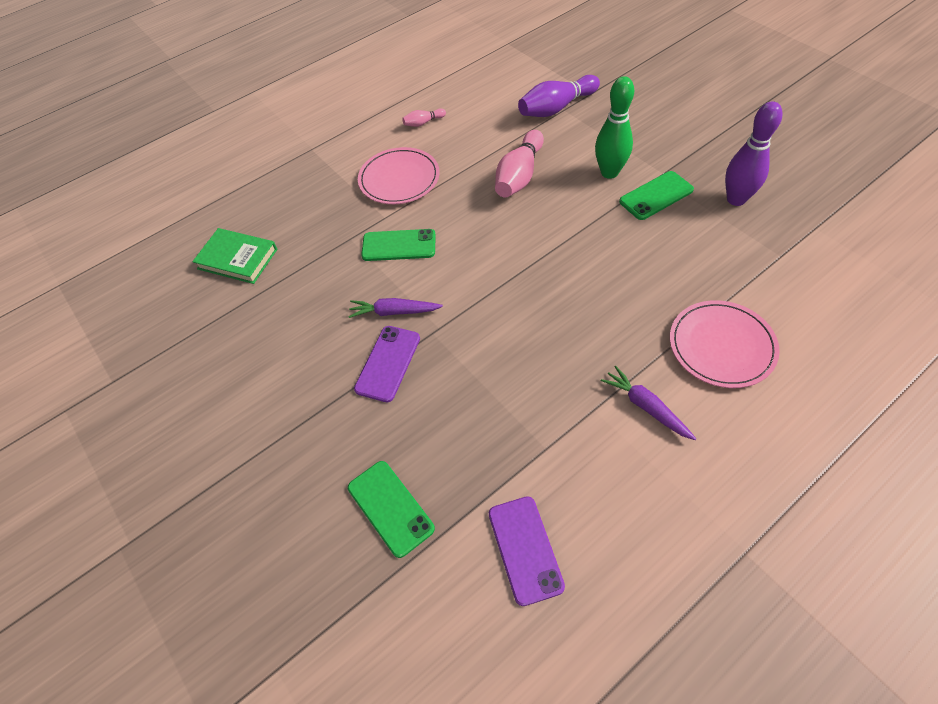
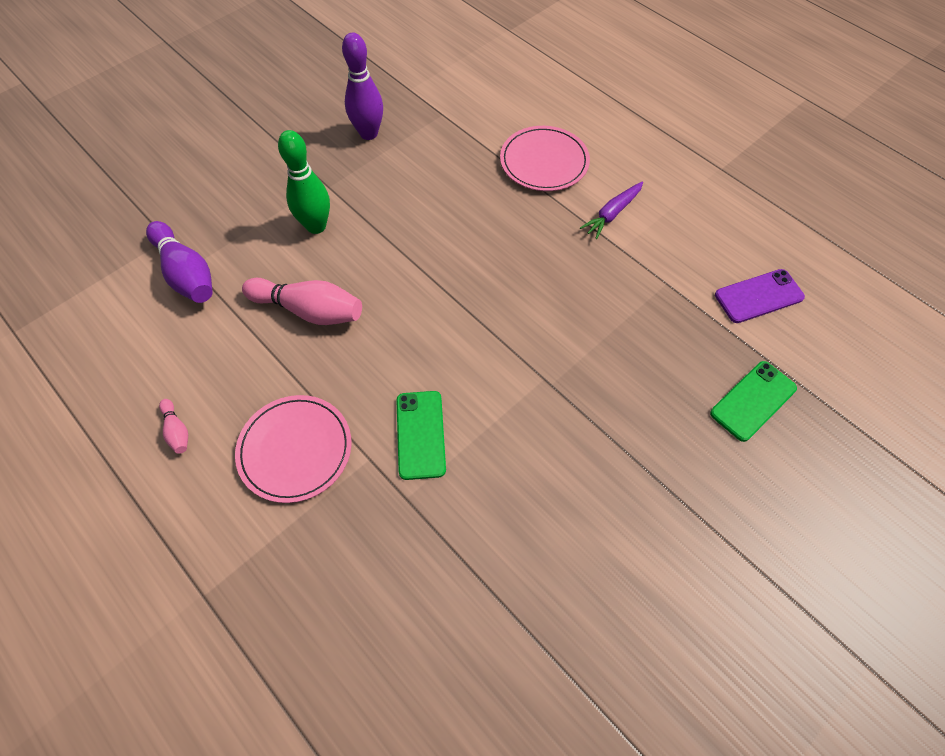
camera: 100 degrees left, 5 degrees up
(237, 259) = (441, 657): green book -> none
(388, 363) = (595, 424): purple phone -> none
(394, 312) = (525, 427): purple carrot -> none
(656, 196) = (357, 190): green phone -> none

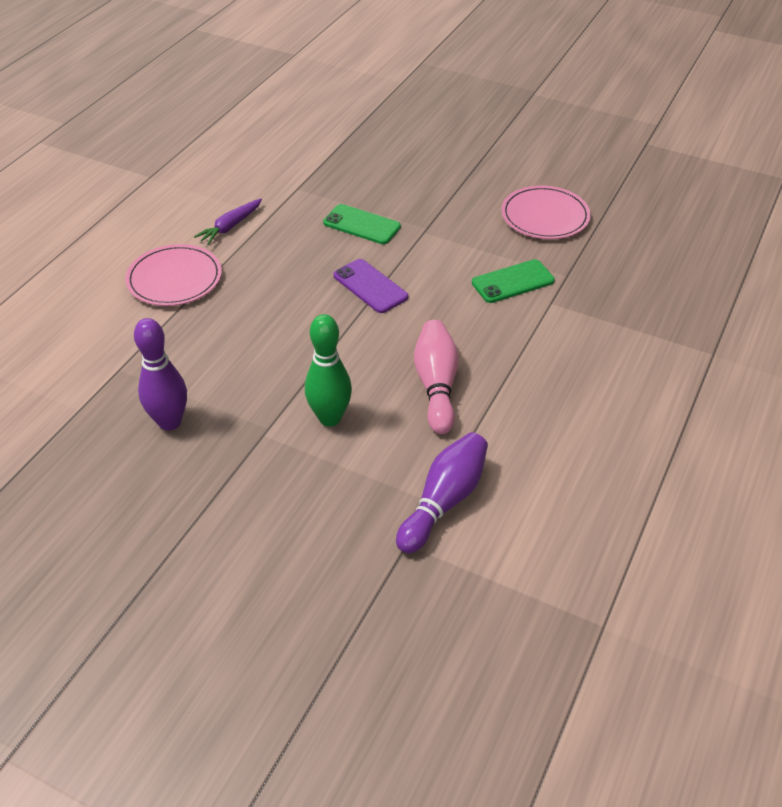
camera: 110 degrees left, 15 degrees down
(177, 431) = (610, 427): pink bowling pin -> none
(295, 449) = (573, 346): pink plate -> pink plate (545, 216)
(612, 214) = (230, 226): purple carrot -> purple carrot turned 105 degrees clockwise
(753, 401) = (386, 141): green phone -> green phone (361, 225)
(758, 296) = (289, 146): purple phone -> purple phone (370, 286)

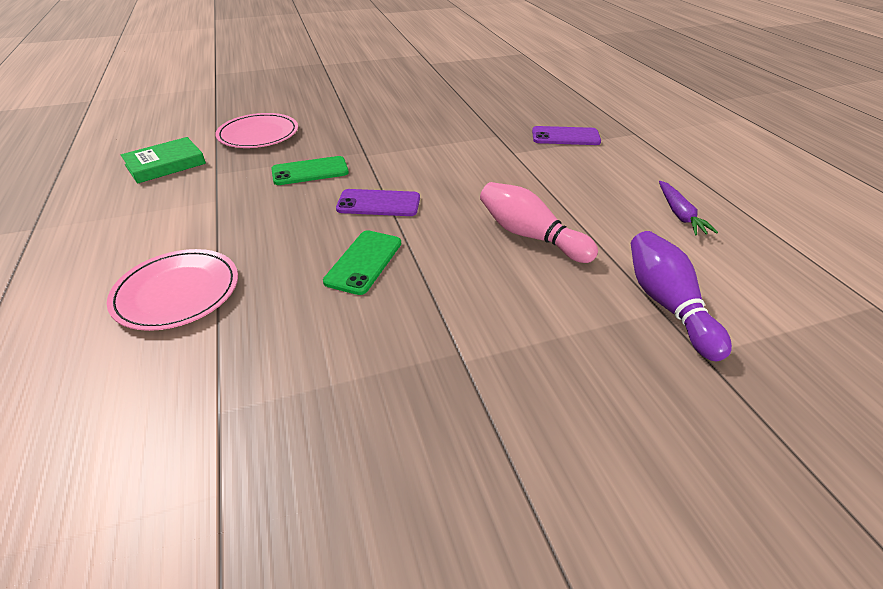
camera: 45 degrees left, 5 degrees down
(170, 422) = (354, 420): purple bowling pin -> none
(230, 226) = (185, 225): purple carrot -> purple carrot (680, 214)
(275, 159) = (165, 164): none -> green book
(330, 418) = (495, 308): green bowling pin -> none
(512, 282) = (472, 153): green phone -> green phone (364, 262)
(545, 216) = (432, 114): pink plate -> pink plate (258, 134)
(632, 315) = (565, 136): none -> purple phone

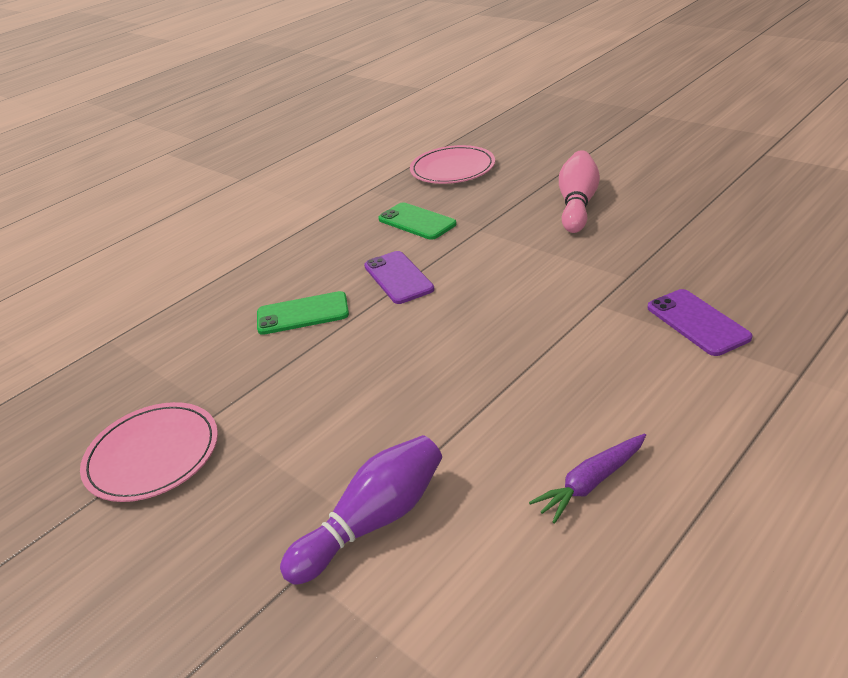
camera: 65 degrees right, 5 degrees down
(165, 164) = (360, 166): green book -> none
(177, 292) = (210, 262): pink plate -> pink plate (152, 455)
(530, 236) = (425, 383): pink bowling pin -> pink bowling pin (577, 204)

